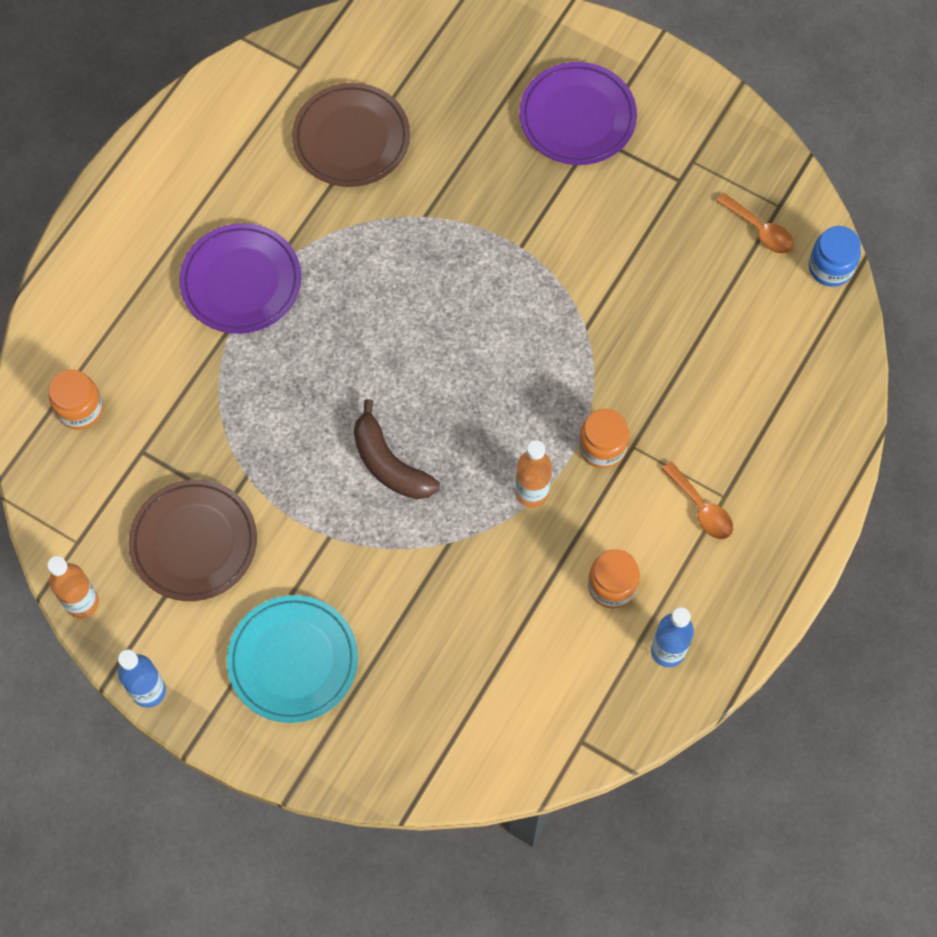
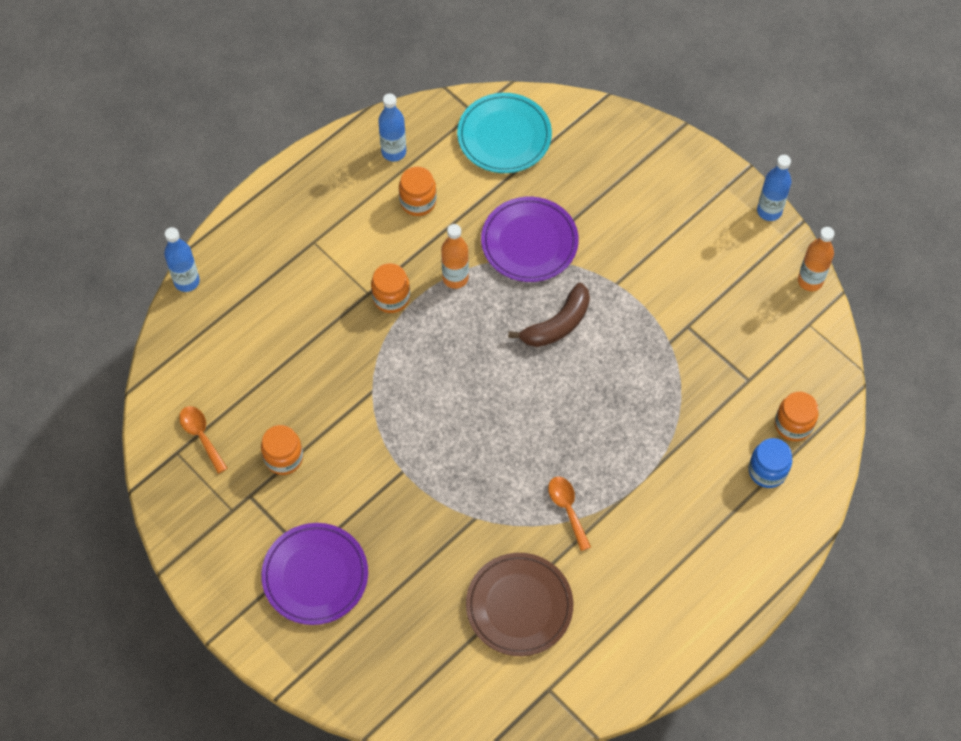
camera: 165 degrees left, 5 degrees down
(194, 542) = (719, 303): brown plate -> none
(241, 282) = (643, 498): purple plate -> purple plate (529, 242)
(293, 660) = (661, 207): turquoise plate -> turquoise plate (504, 136)
(389, 464) = (557, 324): brown banana -> brown banana turned 75 degrees clockwise
(658, 229) = (283, 458): none -> orange jar
(701, 508) = (333, 237): orange spoon -> orange spoon (567, 509)
(830, 267) = (158, 391): blue jar -> blue jar (767, 471)
(857, 406) = (186, 281): none -> blue bottle

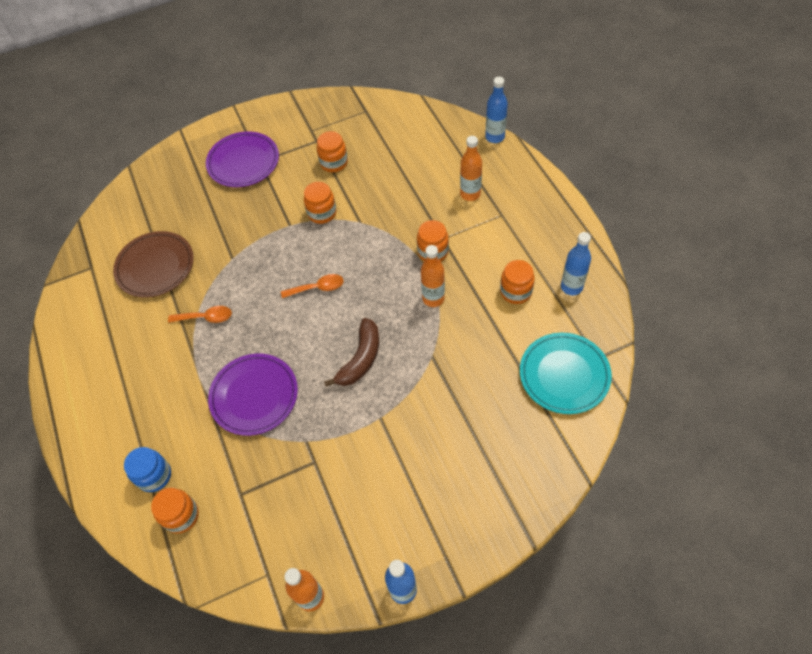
camera: 115 degrees right, 5 degrees down
(201, 436) = (371, 124): orange spoon -> orange spoon (318, 288)
(291, 283) = (470, 194): none -> orange bottle
(372, 440) = (322, 213): none -> orange jar
(529, 242) = (447, 362): purple plate -> purple plate (254, 396)
(557, 324) = (360, 359): brown banana -> brown banana turned 135 degrees counterclockwise

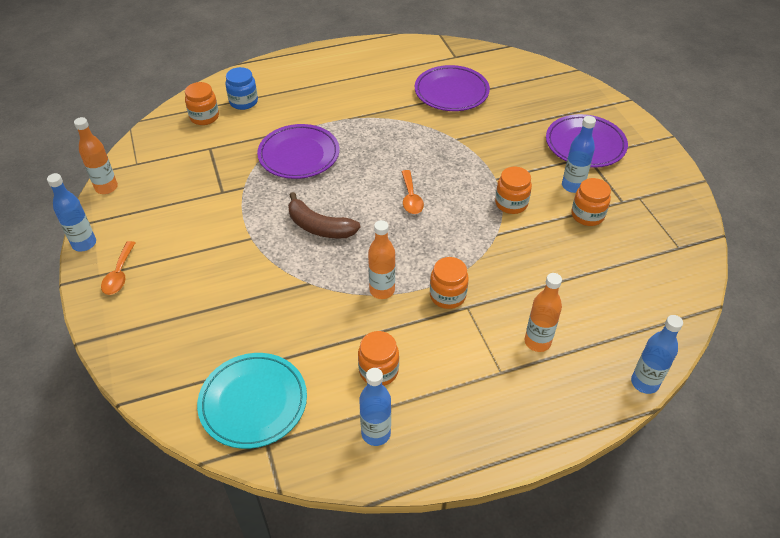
camera: 90 degrees right, 10 degrees down
(155, 267) = (451, 92): brown plate -> purple plate
(206, 317) = (389, 124): orange spoon -> orange spoon (119, 274)
(298, 172) = (572, 186): none -> blue bottle

